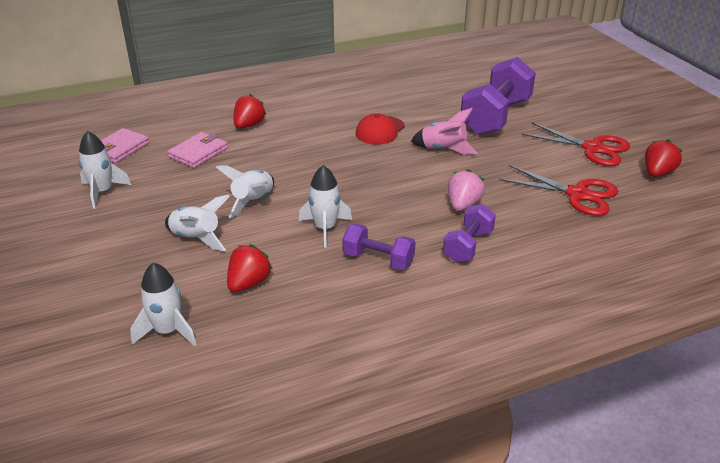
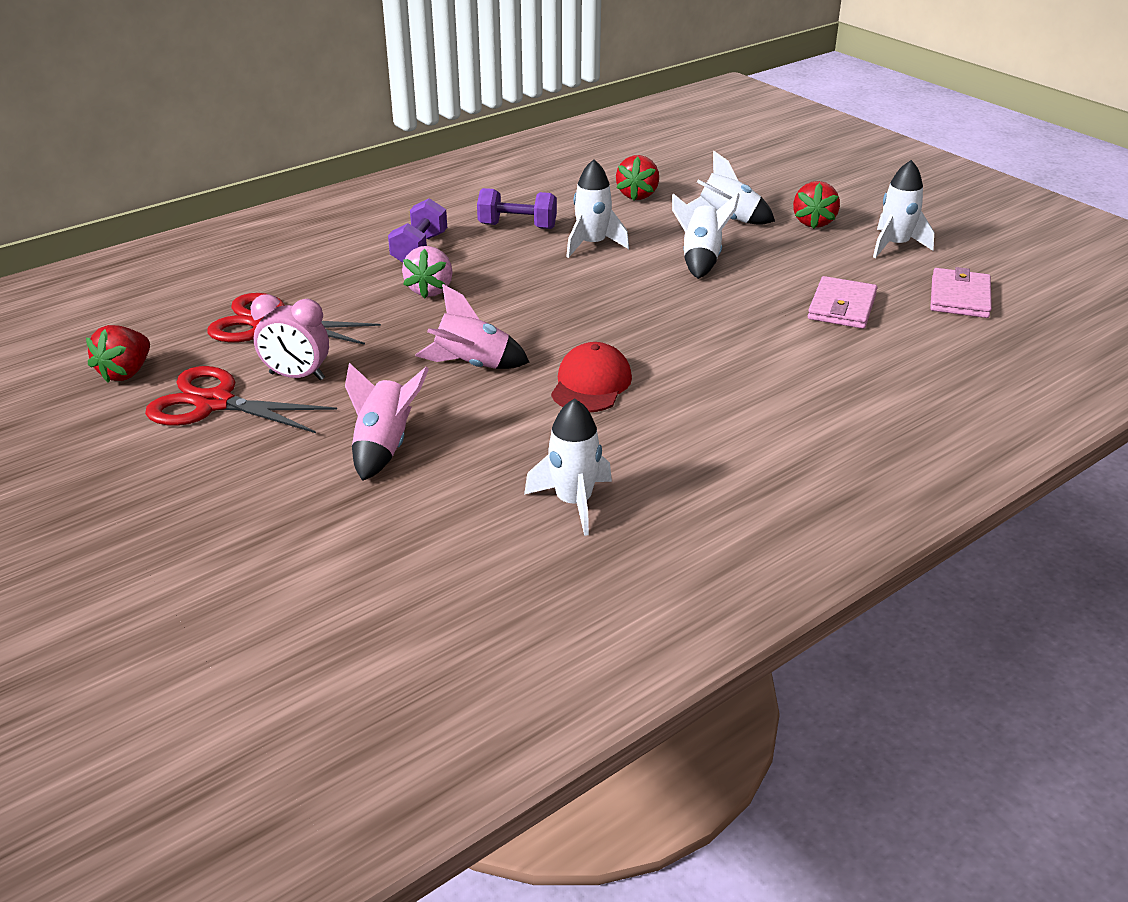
camera: 165 degrees right, 0 degrees up
(168, 331) = (678, 162): white rocket -> white rocket (573, 502)
(249, 125) = (817, 361): red strawberry -> red strawberry (813, 222)
(495, 117) = (384, 446): purple dumbbell -> pink rocket
(548, 157) = (297, 376): none -> pink clock

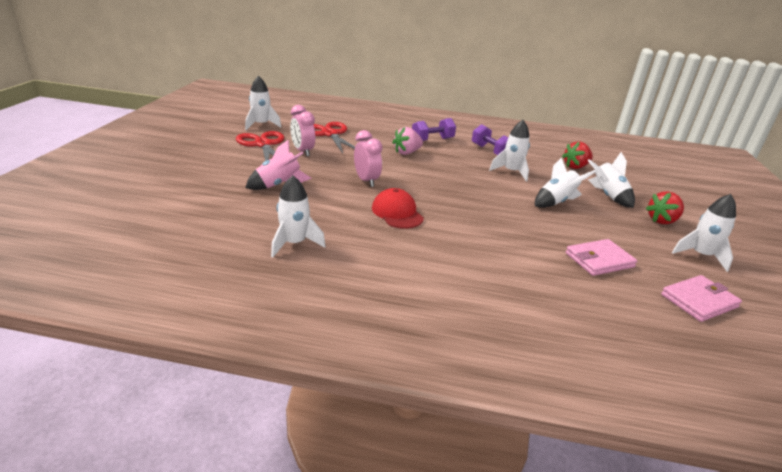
camera: 45 degrees right, 5 degrees down
(126, 373) = (261, 125): red strawberry -> white rocket
(472, 365) = (366, 181): pink rocket -> pink clock
(591, 384) = (397, 213): red cap -> red cap turned 90 degrees counterclockwise

